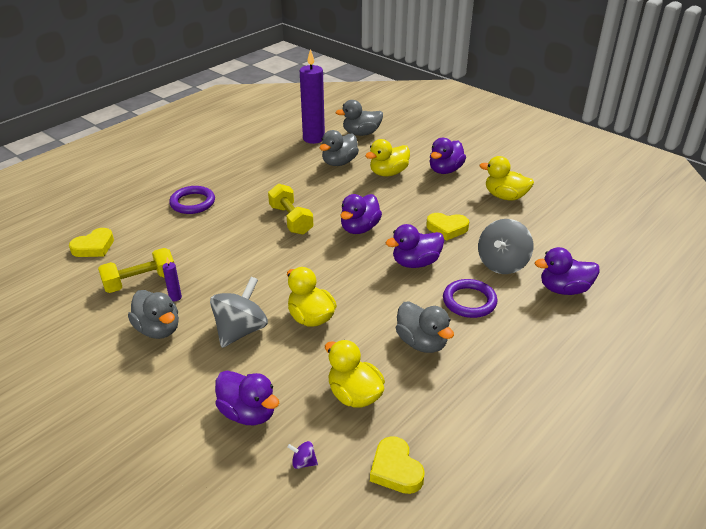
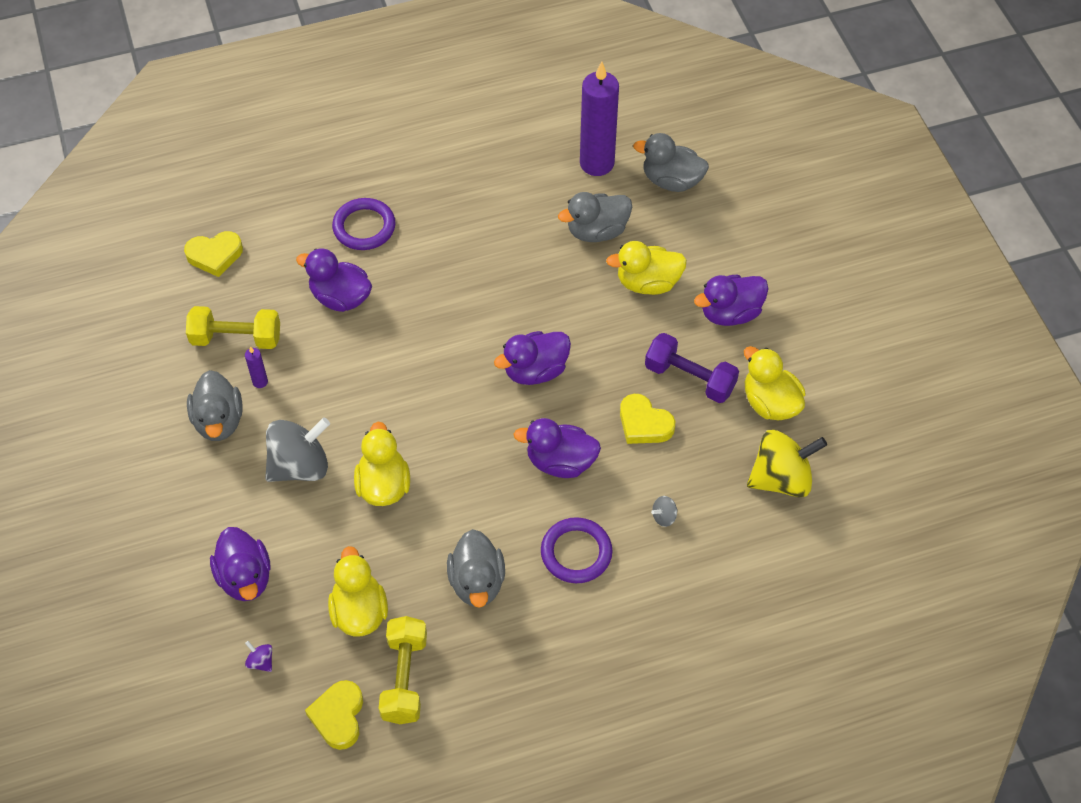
camera: 30 degrees right, 20 degrees up
(291, 220) = (462, 315): yellow dumbbell -> yellow dumbbell (404, 678)
(451, 201) = (689, 378): none -> purple dumbbell
(502, 264) = (664, 517): grey spinning top -> grey spinning top, size x0.40
(546, 224) = (781, 479): none -> yellow spinning top
(564, 289) = (704, 593): purple duck -> purple duck (340, 297)

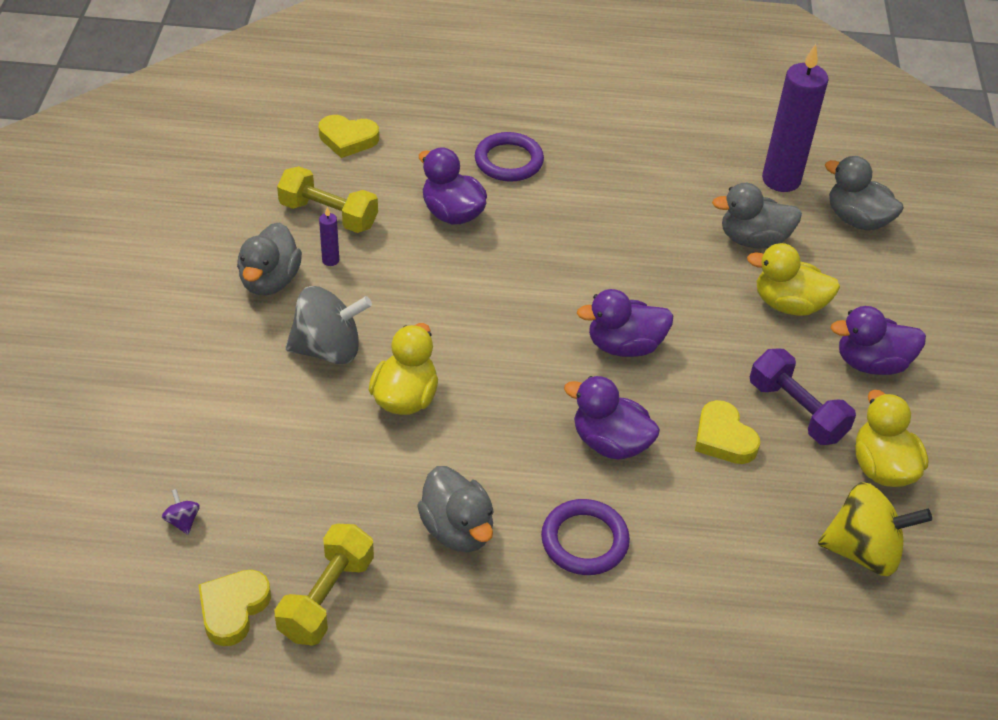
camera: 20 degrees right, 10 degrees down
(245, 577) = (213, 433): purple duck -> none
(359, 611) = (314, 511): yellow duck -> none
(477, 582) = (457, 529): grey duck -> grey duck turned 45 degrees counterclockwise
(664, 517) = (704, 540): grey spinning top -> none

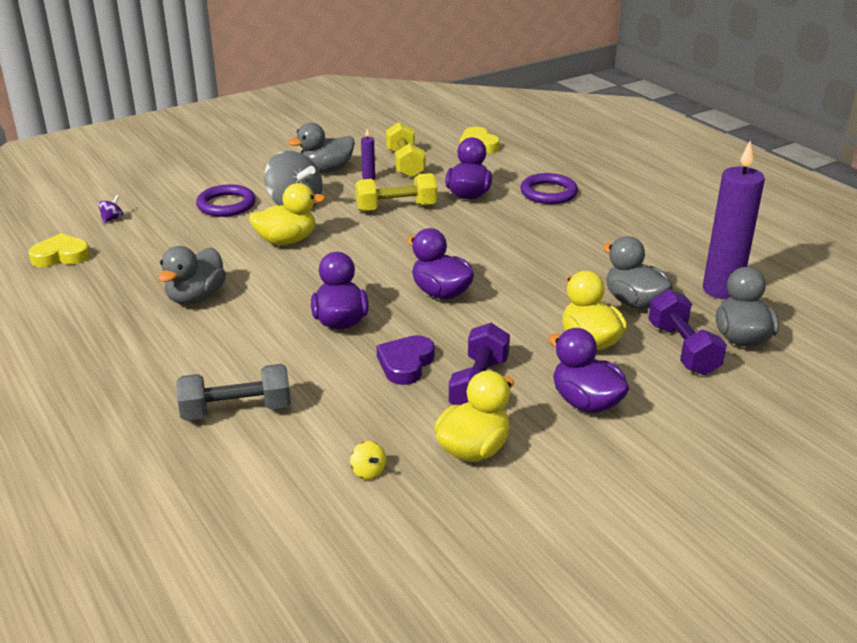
camera: 55 degrees right, 15 degrees down
(326, 597) = (96, 278): yellow dumbbell -> yellow dumbbell (396, 208)
(584, 541) = (237, 345): purple ring -> purple ring (226, 205)
(701, 596) = (236, 410): none -> grey dumbbell
(723, 438) = (405, 364): yellow heart -> purple heart
(844, 261) = (682, 349): none -> purple dumbbell
(863, 551) = (368, 472): yellow spinning top -> yellow spinning top, size x0.40

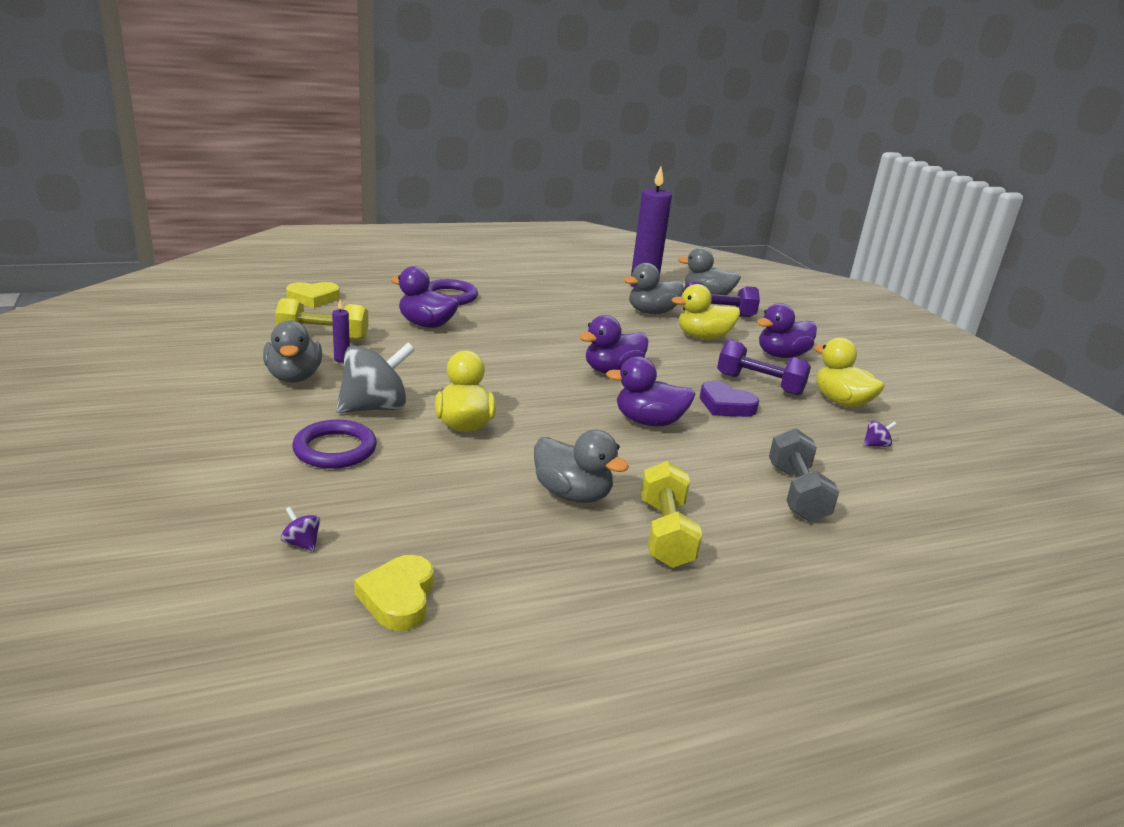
camera: 80 degrees left, 5 degrees down
(368, 472) = (876, 445): yellow spinning top -> purple spinning top
(396, 208) = (428, 359): yellow dumbbell -> yellow dumbbell (665, 533)

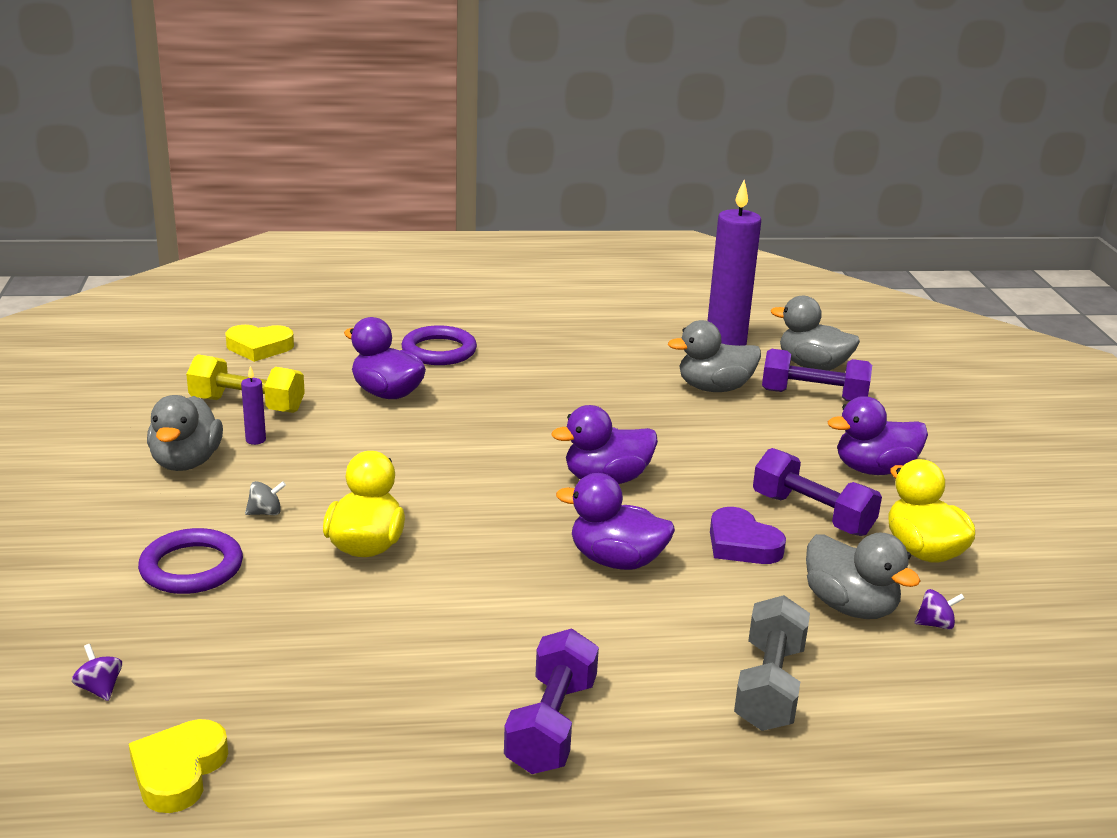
camera: 15 degrees right, 0 degrees up
(375, 407) = (266, 513): grey spinning top -> grey spinning top, size x0.40
(572, 494) = (457, 658): grey duck -> grey duck (850, 607)
(665, 533) = (551, 725): yellow dumbbell -> purple dumbbell
(703, 337) = (769, 433): yellow duck -> none

